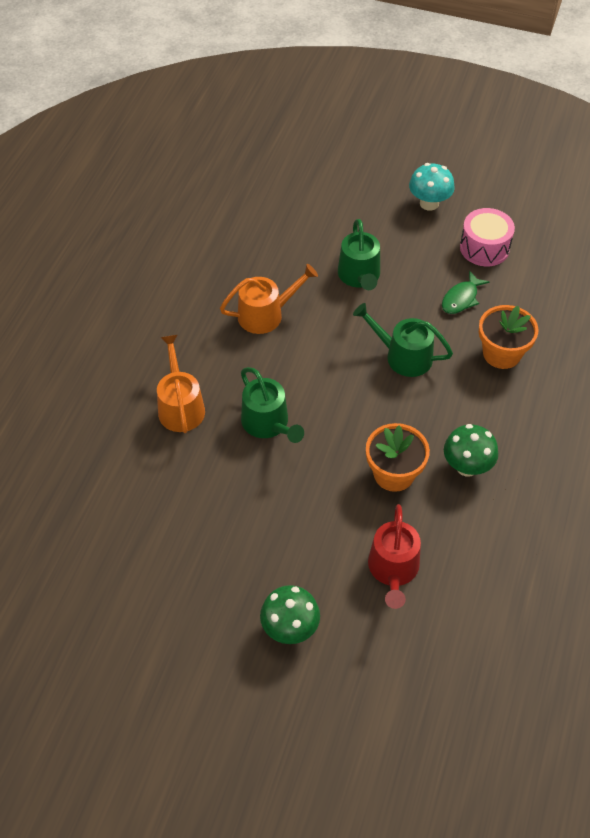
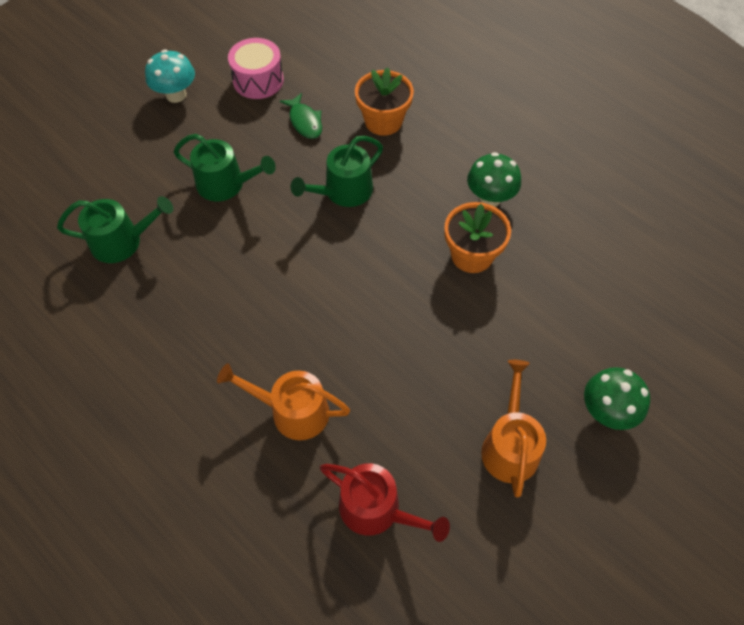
camera: 65 degrees left, 5 degrees up
(266, 314) = (220, 282): orange watering can -> orange watering can (510, 446)
(268, 423) = (360, 336): green watering can -> green watering can (122, 241)
(393, 569) = (574, 299): red watering can -> red watering can (376, 509)

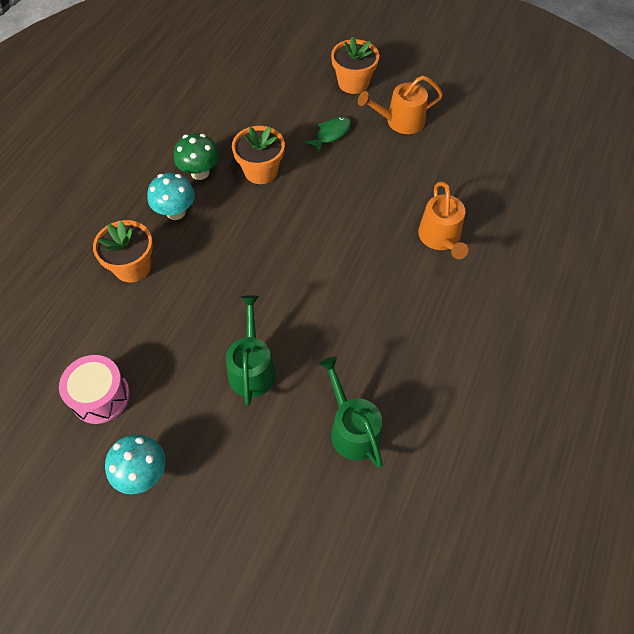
camera: 110 degrees left, 0 degrees up
(305, 121) = (150, 331): green fish -> green fish (331, 134)
(343, 191) = (227, 271): green watering can -> none
(376, 509) = (478, 173): red watering can -> none
(440, 166) = (175, 212): none -> turquoise mushroom
(607, 412) = (353, 83): green mushroom -> orange flower pot

